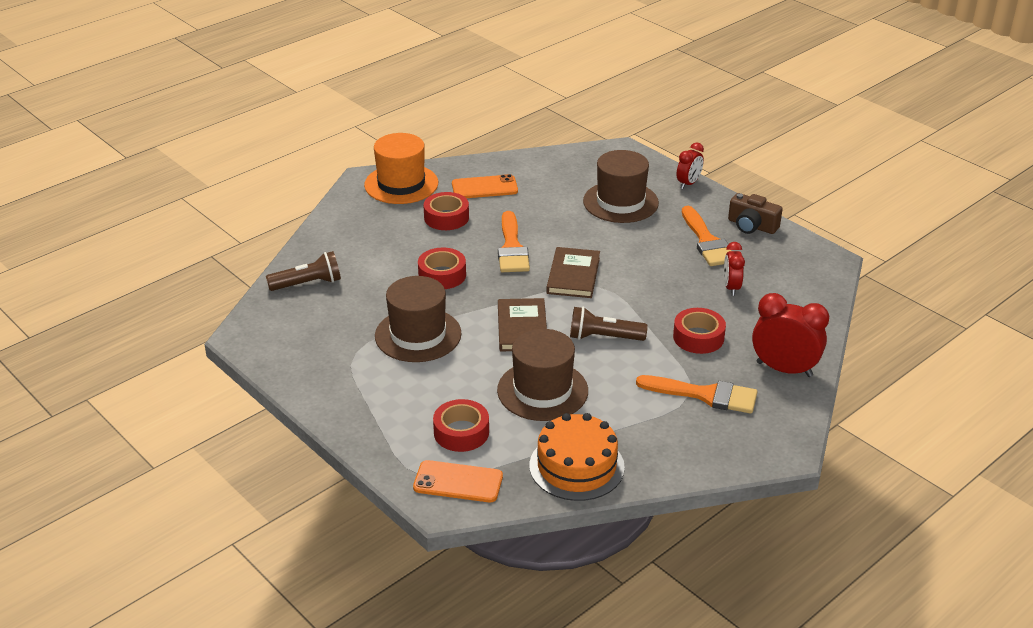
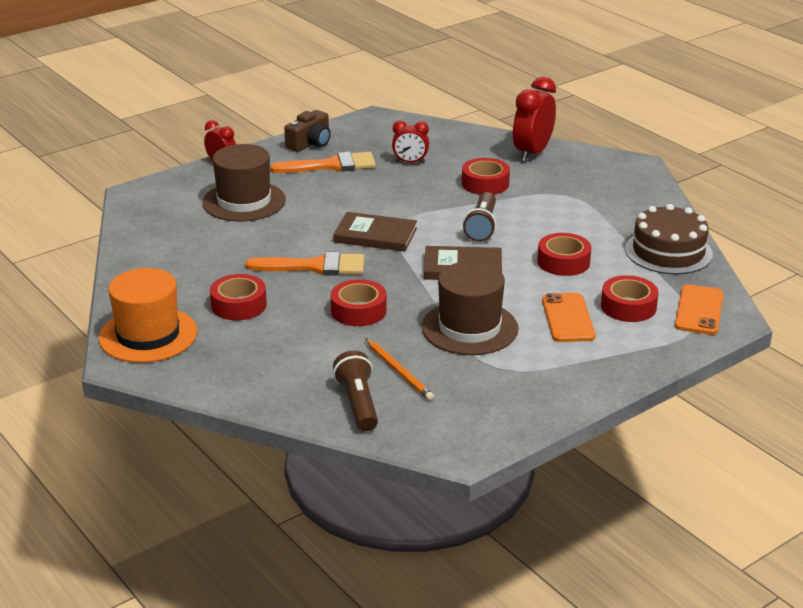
camera: 85 degrees left, 5 degrees down
(351, 300) = (399, 371): none -> orange pencil
(484, 188) = (181, 278): orange phone -> orange phone (568, 318)
(542, 390) = (563, 262): brown hat -> red tape
(576, 466) = (668, 252): orange cake -> brown cake
(705, 395) = (567, 188): orange brush -> none

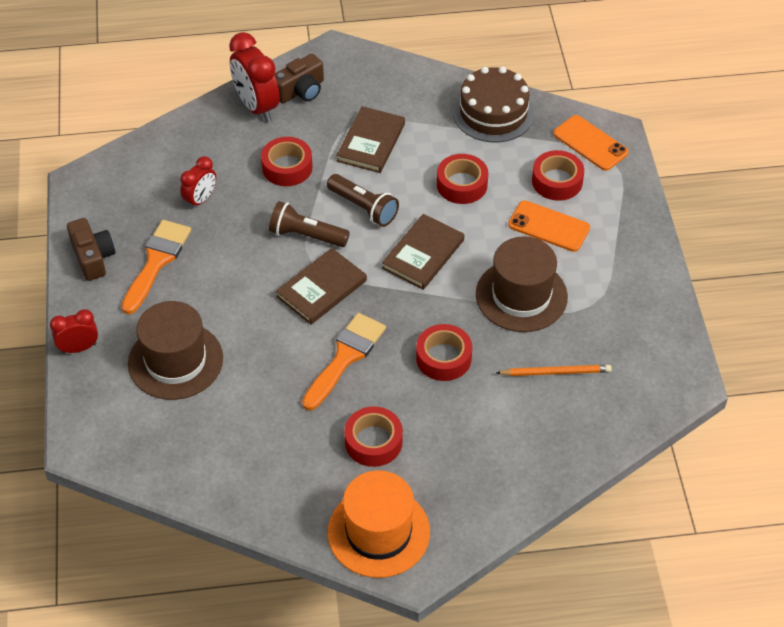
camera: 60 degrees left, 20 degrees up
(358, 403) = (585, 420): brown flashlight -> brown flashlight (306, 235)
(557, 208) = (371, 142): none -> brown book
(573, 164) = (300, 90): none -> brown camera

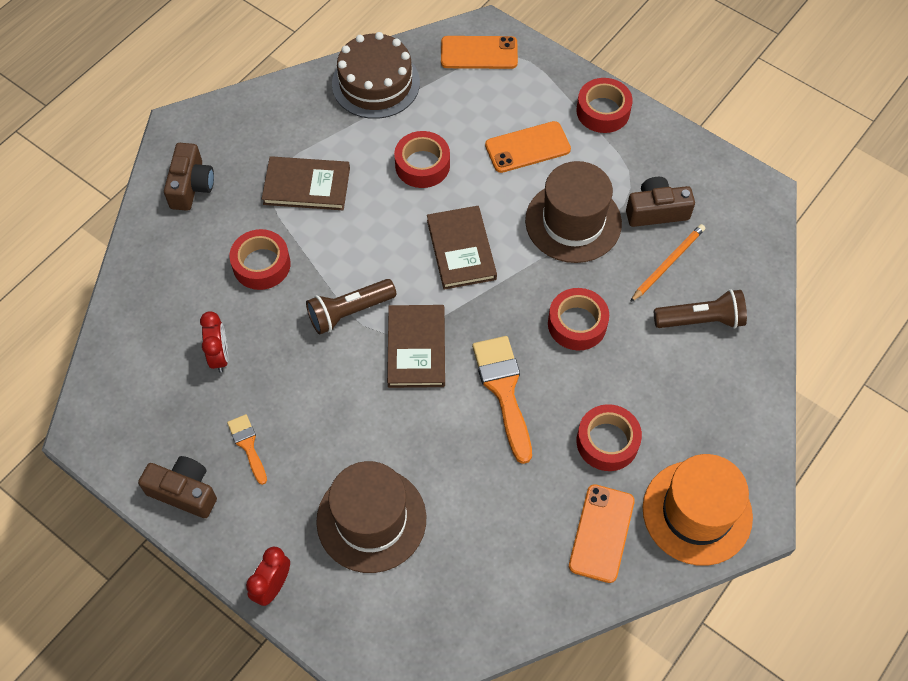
camera: 45 degrees left, 10 degrees up
(157, 261) = (248, 445): orange brush -> orange brush, size x0.55
(257, 107) = (169, 230): red clock -> none
(302, 489) = (601, 533): none -> orange phone
(363, 208) = (368, 248): brown flashlight -> brown flashlight (701, 320)
(371, 142) = (307, 186): brown book -> brown book turned 60 degrees counterclockwise
(557, 181) = (490, 104): red tape -> red tape (603, 111)
(590, 334) = (656, 211): none -> brown camera

